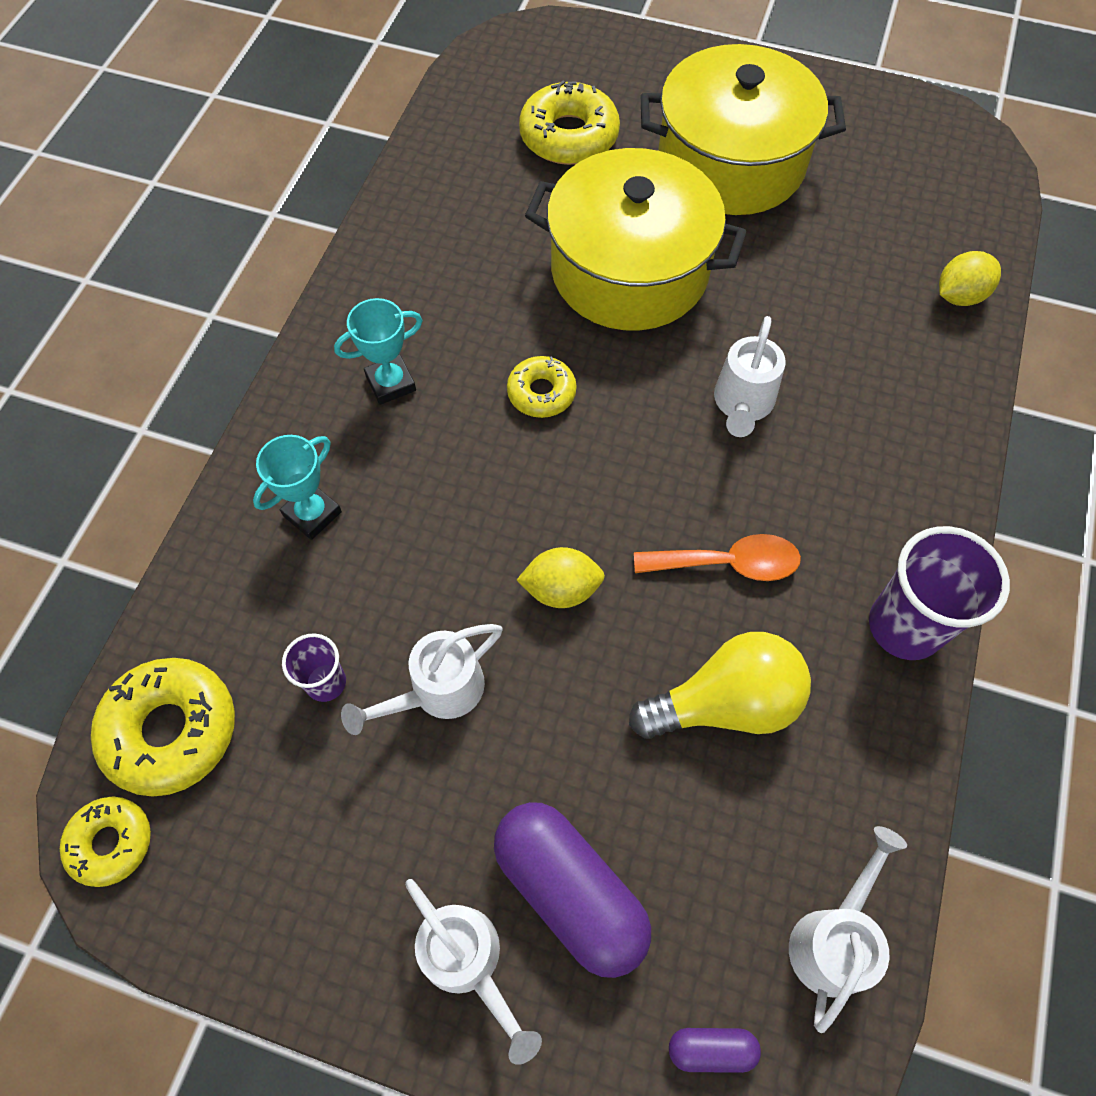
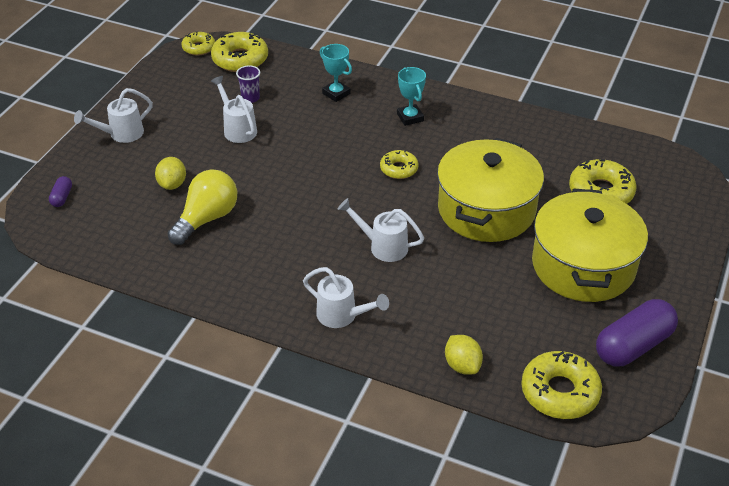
camera: 95 degrees right, 20 degrees down
(561, 589) = (280, 169): yellow lemon -> yellow lemon (172, 184)
(569, 891) = (138, 162): purple capsule -> purple capsule (633, 345)
(725, 703) = (207, 219): yellow light bulb -> yellow light bulb turned 135 degrees counterclockwise
(728, 563) = (282, 228): orange spoon -> none
(833, 939) = (88, 240): white watering can -> white watering can (342, 315)
(904, 626) = (230, 292): purple cup -> none
(969, 195) = (560, 392): none -> yellow donut

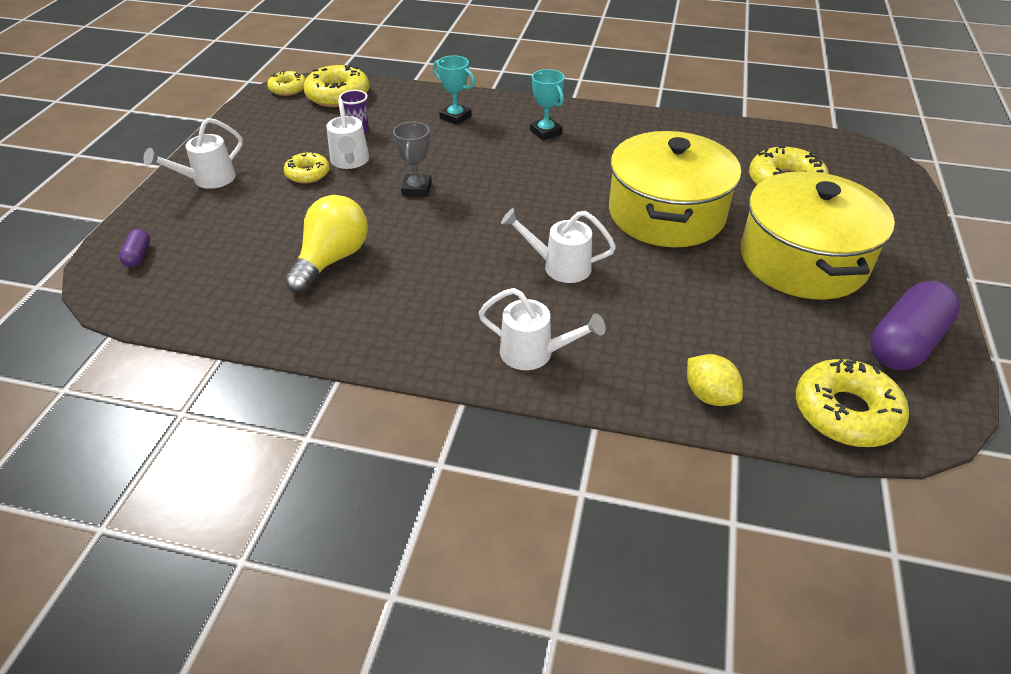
camera: 10 degrees left, 0 degrees up
(172, 184) = (280, 226): yellow lemon -> none
(238, 129) = (350, 161): white watering can -> white watering can turned 150 degrees counterclockwise
(287, 162) = (416, 189): none -> grey trophy
(399, 169) = (550, 183): yellow donut -> yellow donut (307, 174)

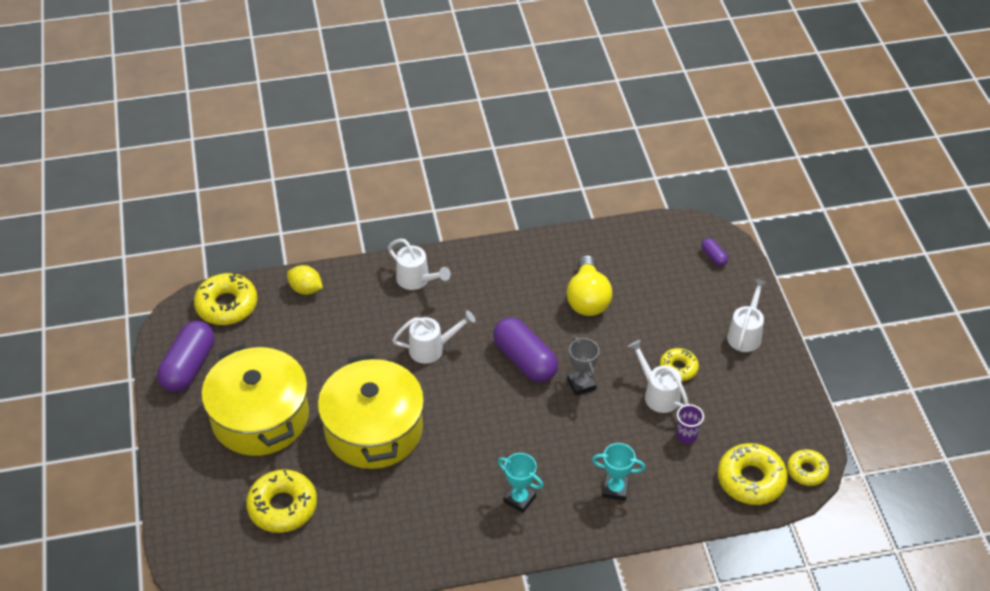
camera: 155 degrees right, 5 degrees up
(459, 224) = (524, 360): none -> purple capsule
(534, 353) = (416, 280): white watering can -> white watering can turned 135 degrees counterclockwise

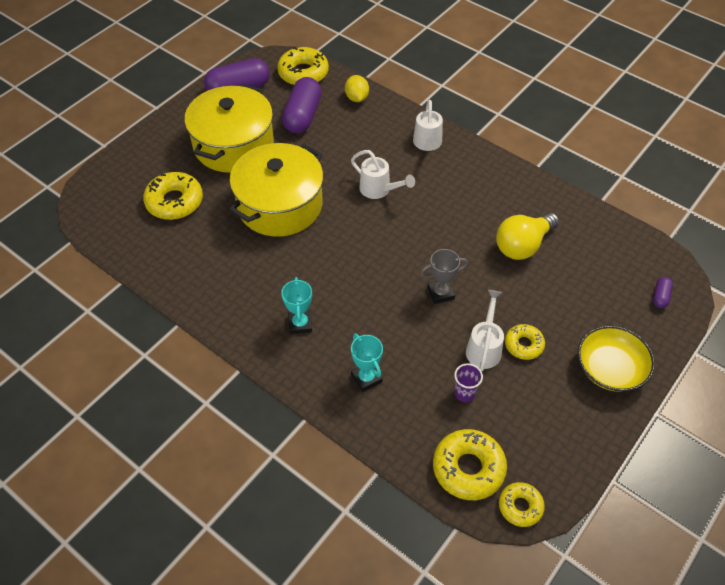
camera: 50 degrees right, 5 degrees up
(524, 360) = (425, 246): purple capsule -> purple capsule (302, 116)
(581, 384) = (440, 293): grey trophy -> grey trophy turned 45 degrees clockwise
(745, 334) = (610, 369): white watering can -> yellow bowl

